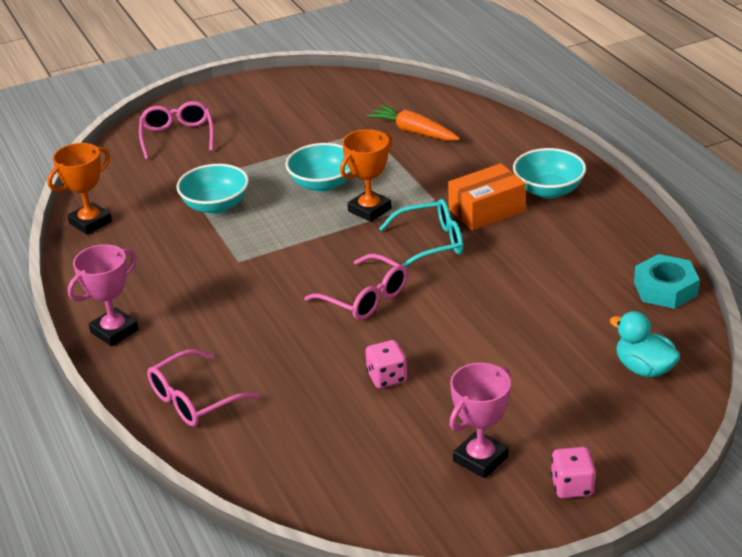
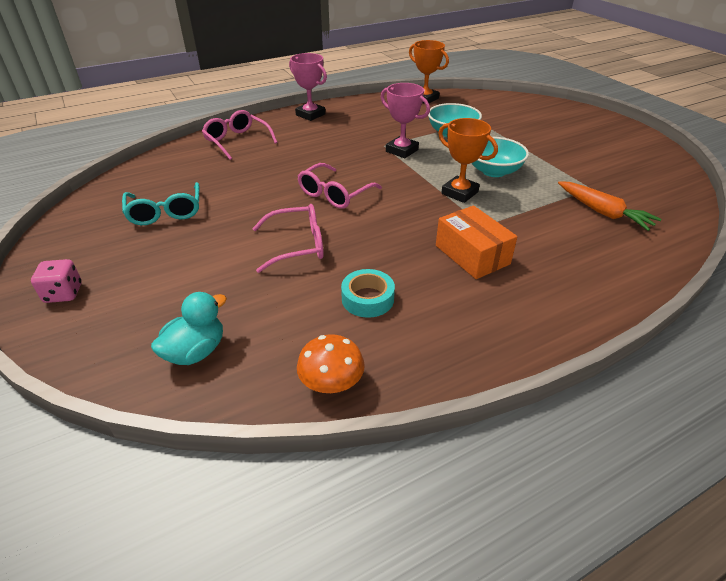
camera: 85 degrees right, 5 degrees up
(177, 136) = (541, 115): pink glasses -> pink glasses (298, 245)
(387, 377) = (235, 205): pink dice -> none
(414, 132) = (603, 212): orange carrot -> orange carrot turned 105 degrees clockwise
(431, 243) = (412, 223): turquoise glasses -> turquoise glasses (165, 212)
(480, 459) = (123, 247): pink trophy -> pink trophy (402, 150)
(548, 190) = (521, 298): turquoise bowl -> none
(558, 271) = (367, 299): none -> turquoise tape
(665, 289) = (331, 383): turquoise nut -> orange mushroom

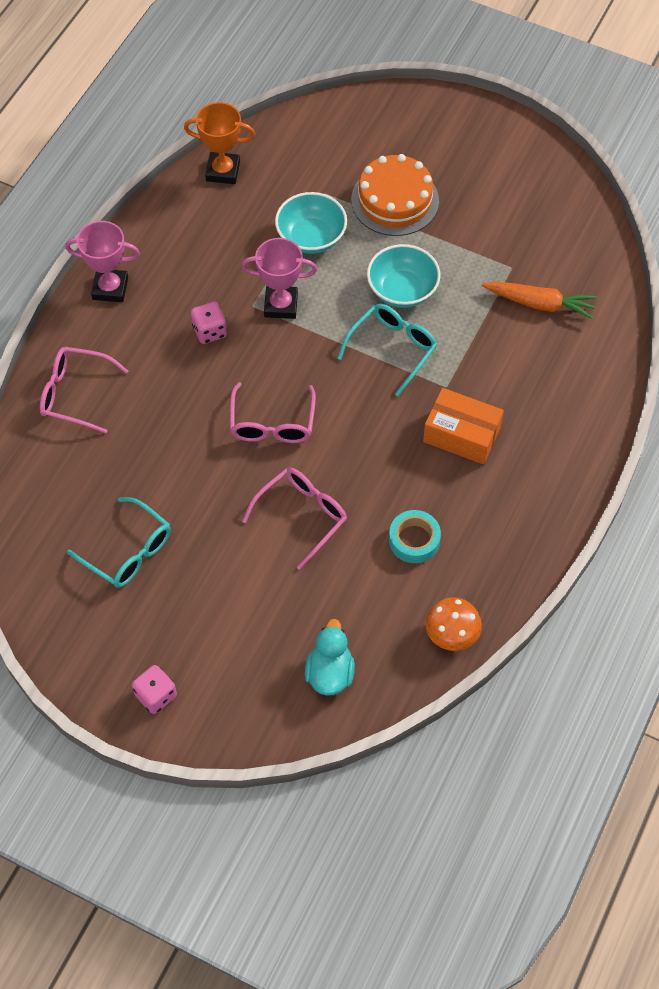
camera: 35 degrees left, 20 degrees up
(345, 145) = (210, 331): none -> pink dice
(459, 193) = (393, 348): orange trophy -> turquoise glasses
(524, 137) = (395, 200): none -> orange cake

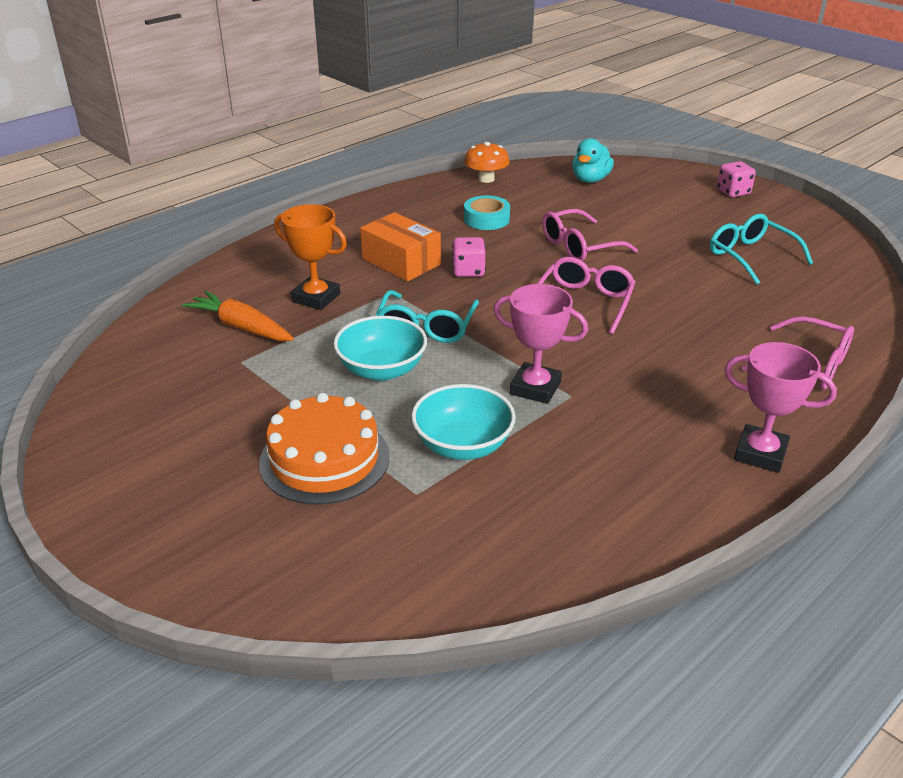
camera: 160 degrees left, 25 degrees down
(210, 331) = (632, 384): pink dice -> pink dice (468, 271)
(223, 171) = (558, 563): orange trophy -> orange trophy (316, 298)
(393, 348) = (426, 327): turquoise glasses -> turquoise glasses turned 45 degrees counterclockwise

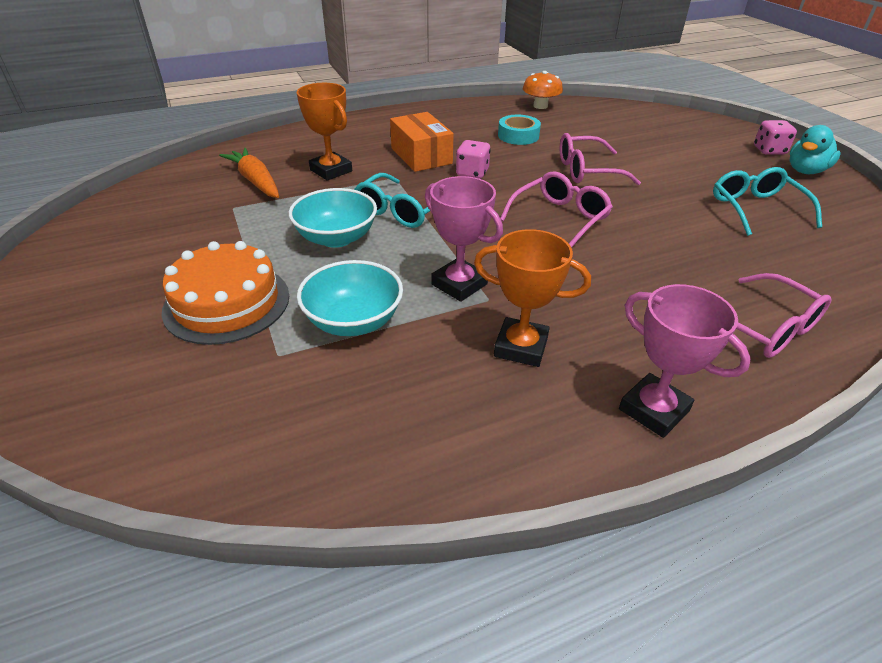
camera: 20 degrees right, 5 degrees up
(590, 179) = (633, 120): turquoise duck -> turquoise duck (806, 171)
(626, 430) = (521, 347): none -> orange trophy

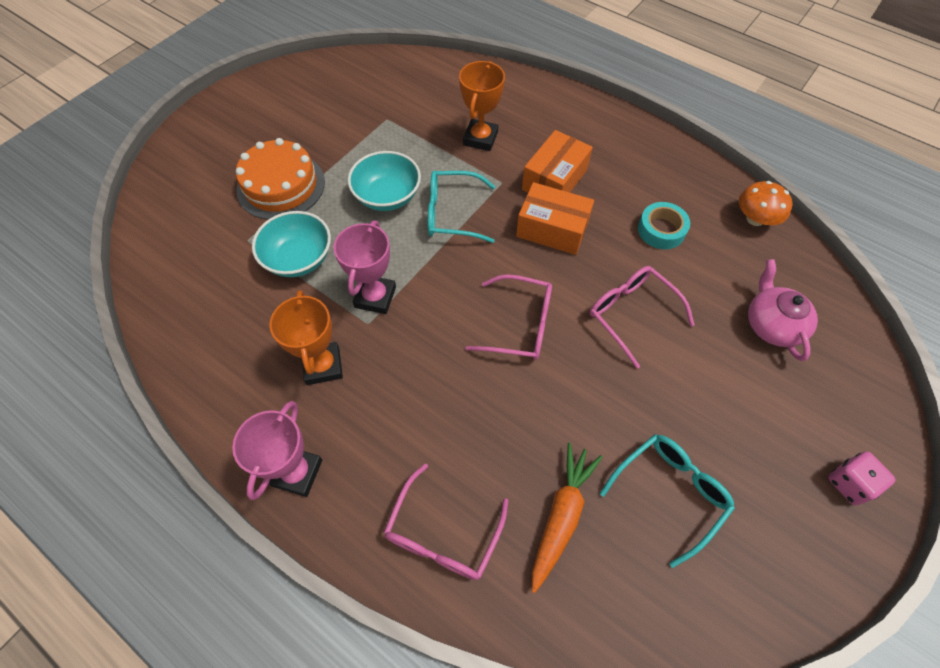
camera: 60 degrees right, 20 degrees up
(256, 181) = (430, 108): orange carrot -> orange carrot (561, 516)
(472, 173) = (552, 229): pink dice -> orange box
(633, 130) = (772, 324): none -> pink teapot
(806, 171) = (822, 535): turquoise duck -> none

